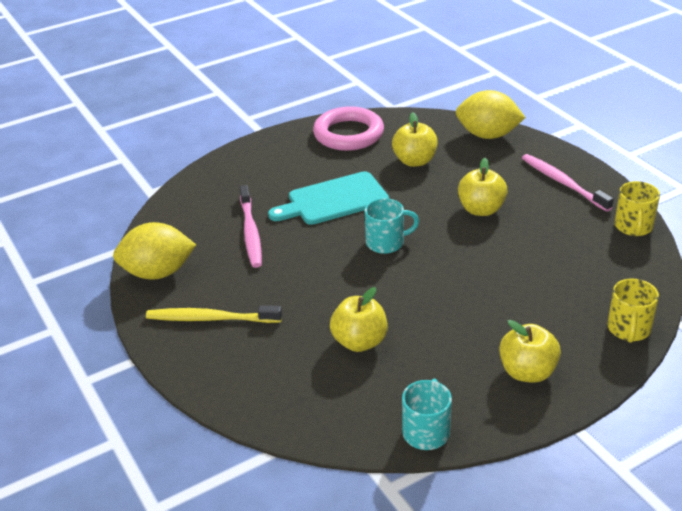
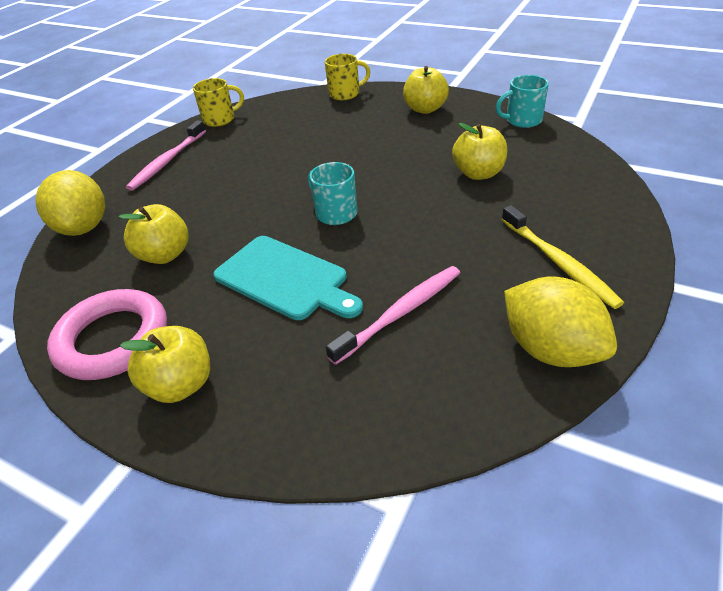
camera: 120 degrees left, 5 degrees up
(481, 209) = (239, 184): yellow apple -> yellow apple (180, 384)

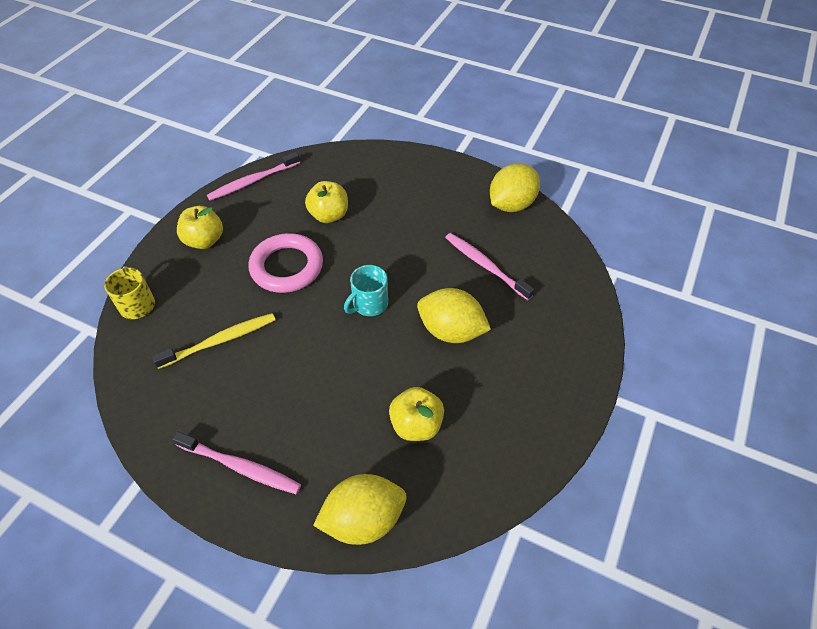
camera: 95 degrees left, 10 degrees up
(113, 339) = (519, 437): pink ring -> pink ring (287, 267)
(180, 384) = (556, 379): yellow apple -> none
(220, 119) = (149, 428): yellow mug -> none
(285, 279) = (451, 331): turquoise cutting board -> yellow lemon
(522, 120) = (252, 181): turquoise mug -> pink toothbrush
(559, 263) = (439, 190): yellow toothbrush -> yellow toothbrush (221, 340)

